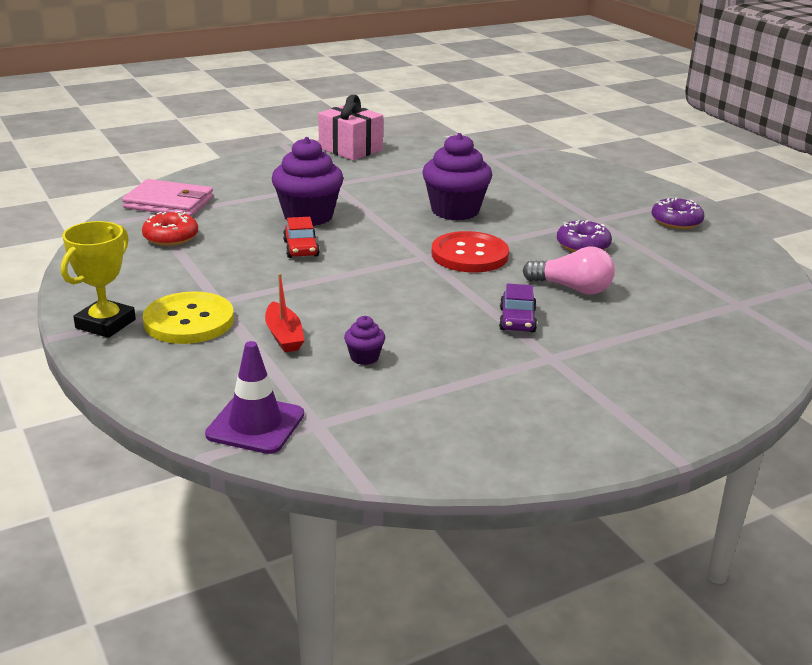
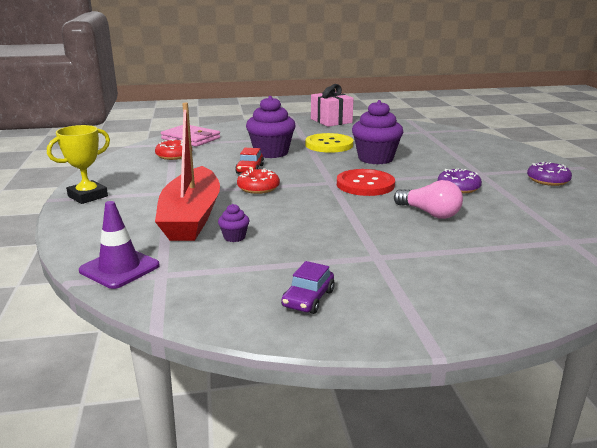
camera: 20 degrees right, 5 degrees down
(189, 321) = (139, 201): yellow button -> yellow button (329, 145)
(284, 336) = (191, 217): red boat -> red boat, size x2.33
(336, 278) = (258, 188): none -> red donut
(517, 320) = (369, 228): purple car -> purple car (308, 299)

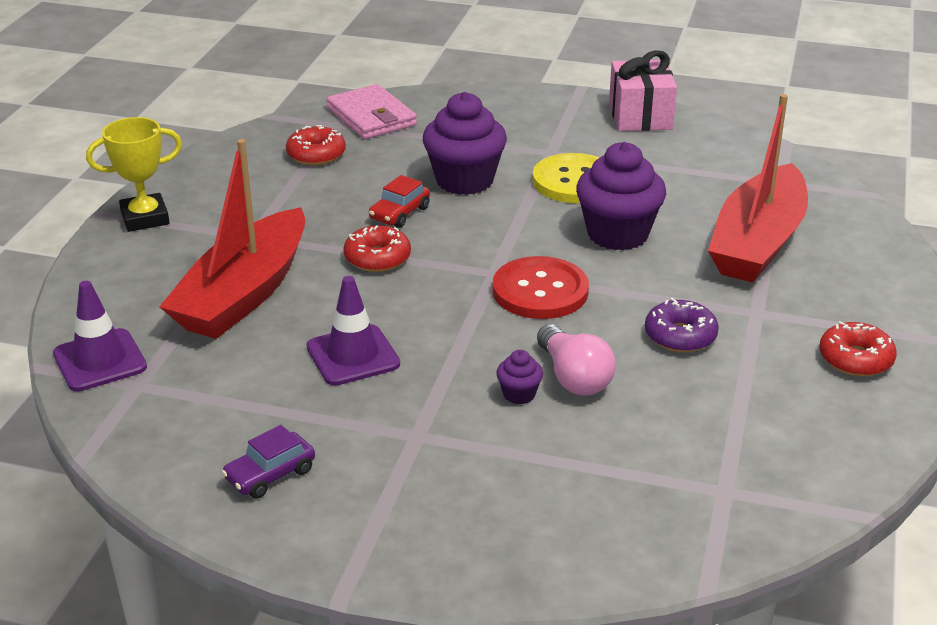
camera: 25 degrees right, 10 degrees up
(234, 237) = (268, 347): purple cupcake -> purple cupcake (519, 394)
(293, 230) = (353, 355): none -> purple traffic cone
(444, 151) = (758, 242): none -> red boat
(548, 180) = (855, 359): purple donut -> red donut

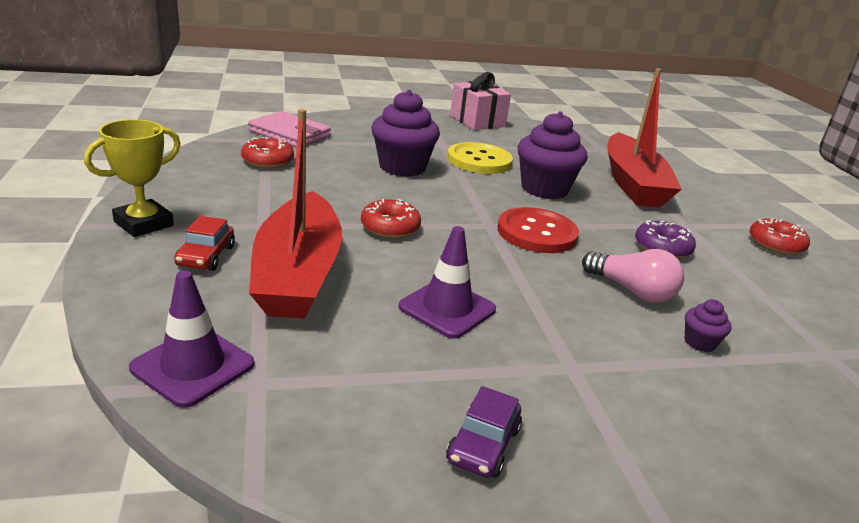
camera: 30 degrees left, 5 degrees down
(399, 213) = (375, 194): red car -> red car (206, 256)
(519, 394) = (610, 312): purple cupcake -> purple cupcake (699, 343)

